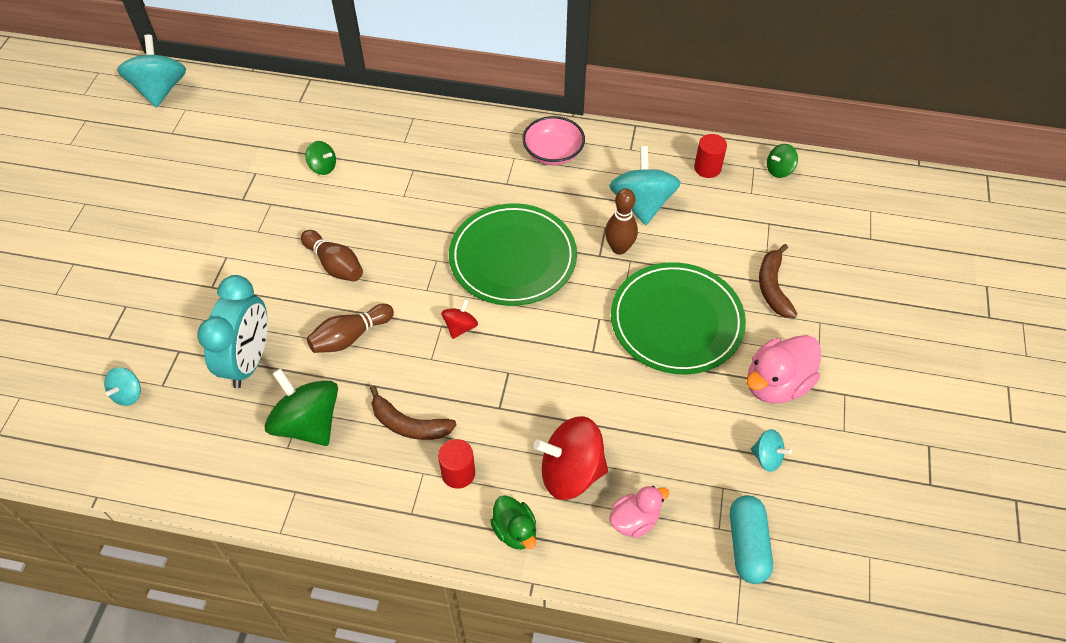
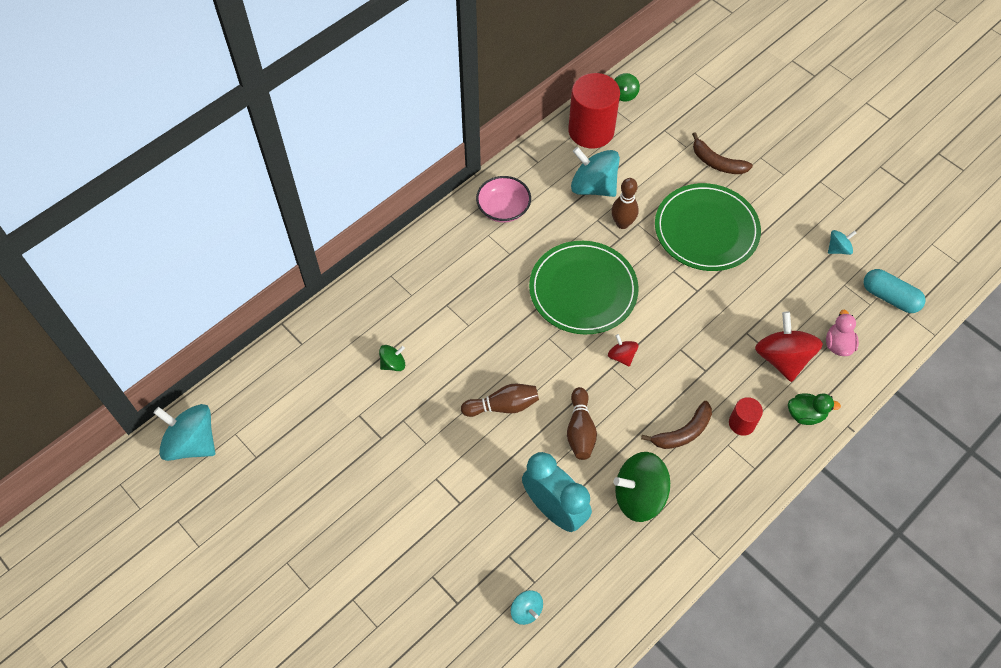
camera: 55 degrees left, 5 degrees up
(571, 472) = (782, 358): red spinning top -> red spinning top turned 135 degrees clockwise
(707, 168) = (591, 131): red cylinder -> red cylinder, size x2.03
(776, 384) = (790, 209): pink duck -> none

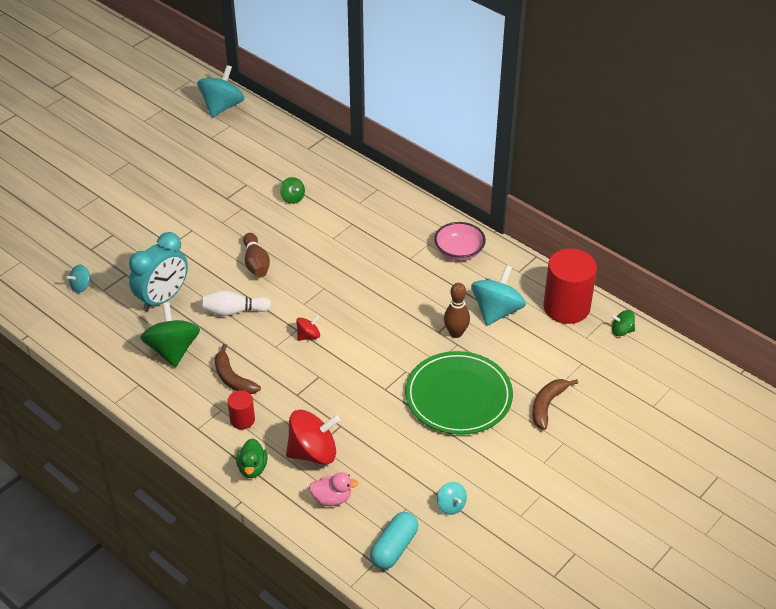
camera: 85 degrees right, 15 degrees down
(580, 430) = (234, 311): brown bowling pin -> white bowling pin
(583, 290) = (376, 308): green plate -> none

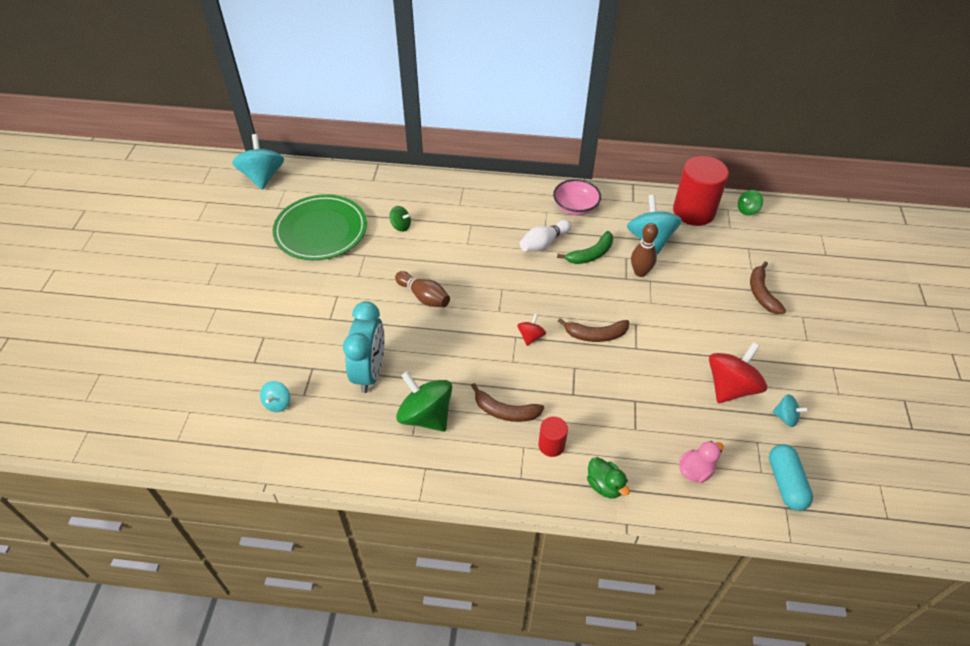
camera: 35 degrees left, 5 degrees up
(234, 311) = (446, 349): white bowling pin -> white bowling pin (543, 243)
(313, 452) = (638, 438): red spinning top -> red spinning top (730, 387)
(362, 362) = (595, 335): none -> brown banana
(428, 297) = (591, 254): none -> green banana
(458, 396) = (695, 322): green plate -> green plate (321, 230)

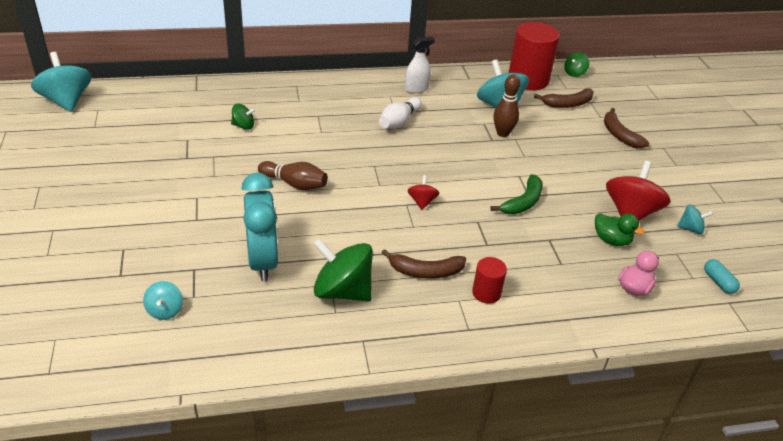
camera: 20 degrees left, 10 degrees down
(321, 230) = (154, 140): green plate -> none
(575, 207) = (416, 89): pink bowl -> white spray bottle
(591, 254) = (449, 125): green banana -> green banana (523, 202)
(595, 335) = (485, 190): brown banana -> brown banana (568, 104)
(605, 485) = (556, 318): green duck -> green duck (611, 240)
(785, 483) = (718, 282): turquoise capsule -> turquoise capsule, size x0.61

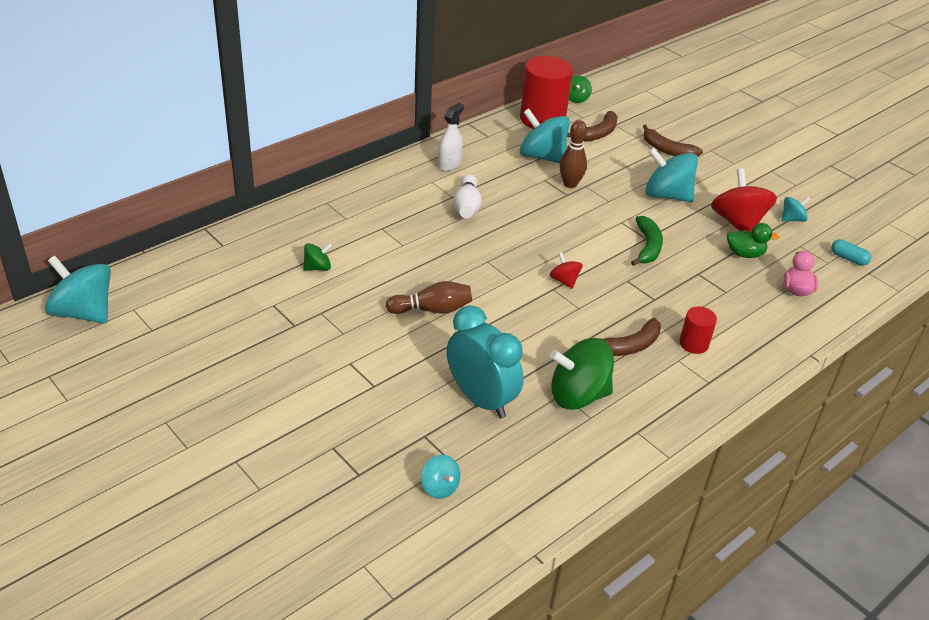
camera: 30 degrees left, 0 degrees up
(582, 169) = (666, 195): none -> turquoise spinning top

